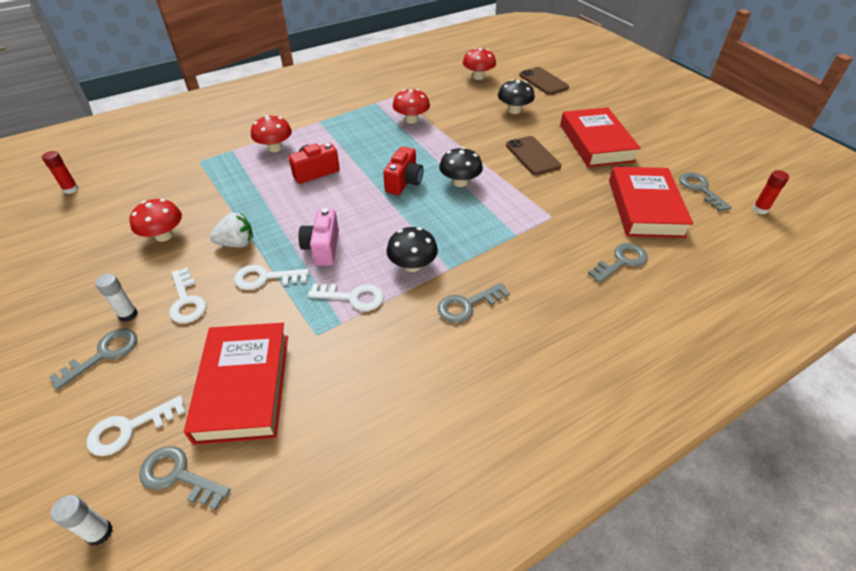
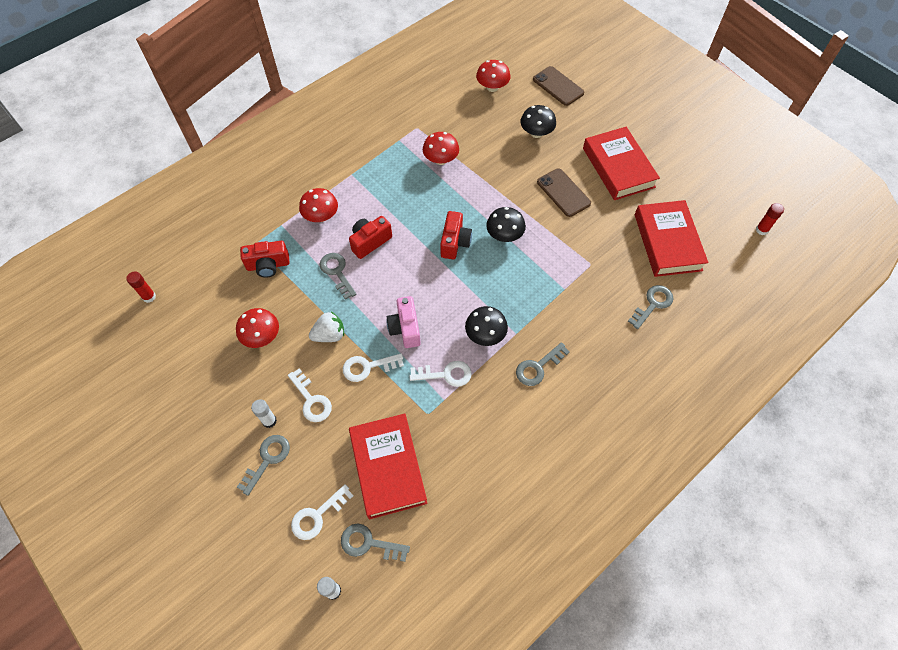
camera: 10 degrees left, 15 degrees up
(203, 178) = (268, 265): none -> red camera
(700, 189) = (712, 213): grey key -> grey key (337, 272)

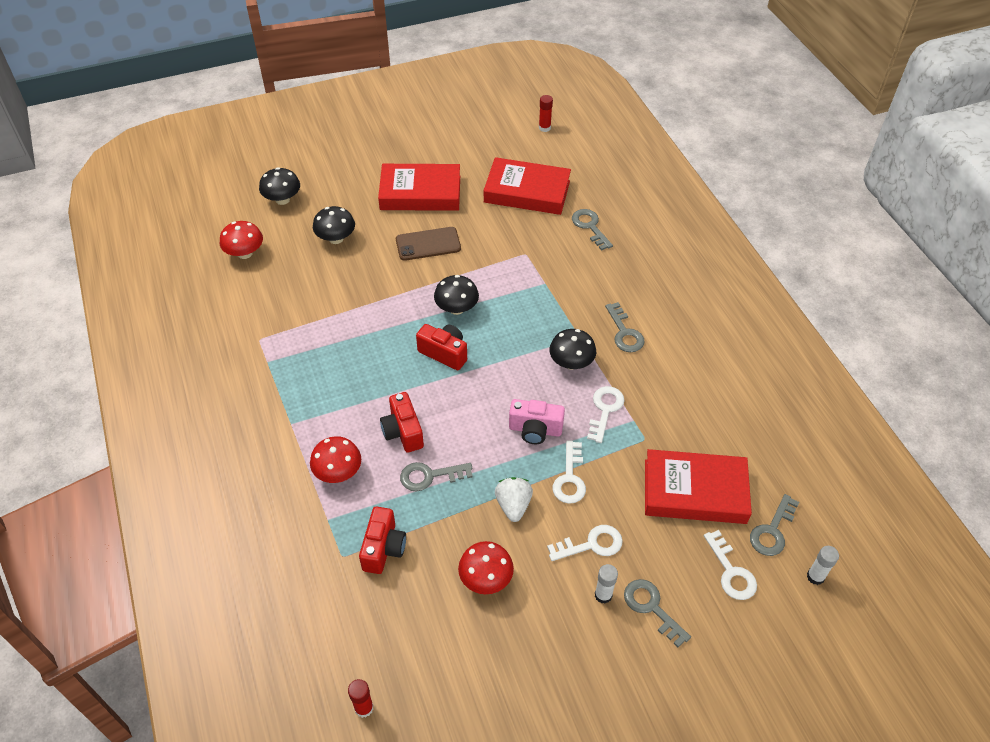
camera: 70 degrees left, 10 degrees down
(441, 159) = (322, 331): red mushroom -> none
(558, 86) = (282, 199): brown phone -> black mushroom

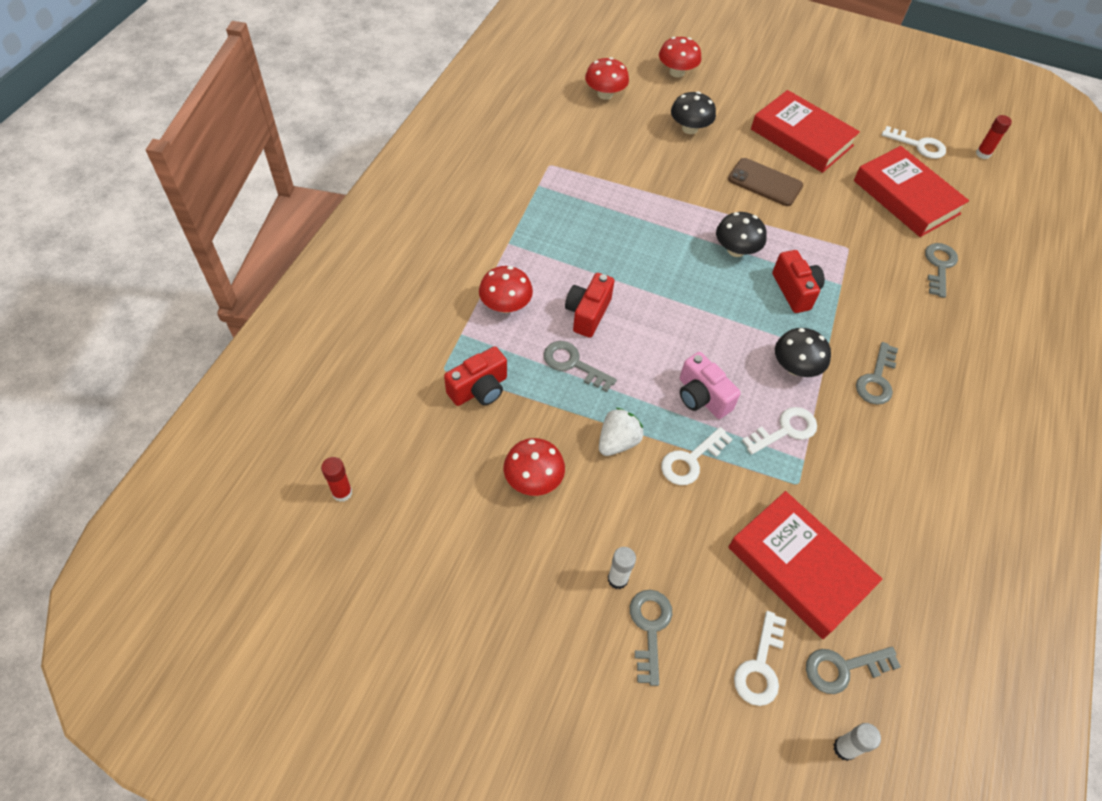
camera: 40 degrees right, 5 degrees up
(282, 199) = (676, 72): black mushroom -> red mushroom
(444, 353) = (687, 278): red camera -> red camera (795, 291)
(591, 544) = (651, 529): white key -> white key (918, 145)

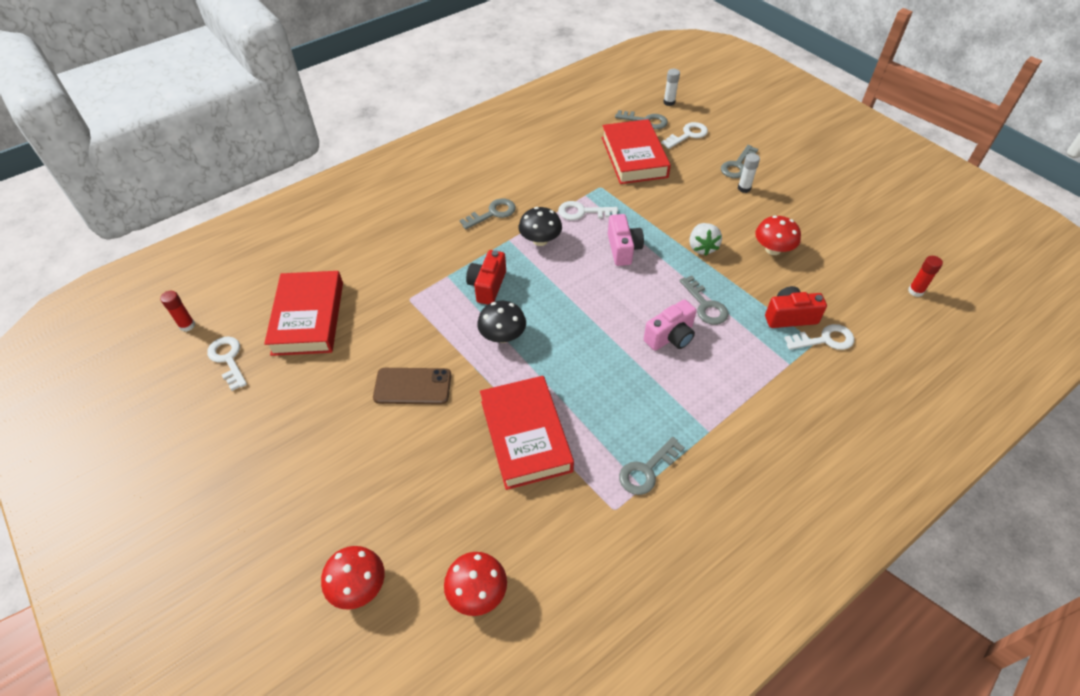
camera: 145 degrees left, 5 degrees down
(505, 305) = (739, 372): red mushroom -> none
(588, 313) = (670, 337): red camera -> pink camera
(617, 442) = (702, 247): white strawberry -> white strawberry turned 75 degrees counterclockwise
(689, 128) = (424, 487): black mushroom -> none
(691, 460) = (658, 220): white key -> white key (824, 339)
(765, 182) = (412, 386): brown phone -> brown phone turned 60 degrees counterclockwise
(801, 137) = (323, 419): red book -> red book (525, 436)
(939, 266) = (357, 258): grey key -> grey key (647, 470)

